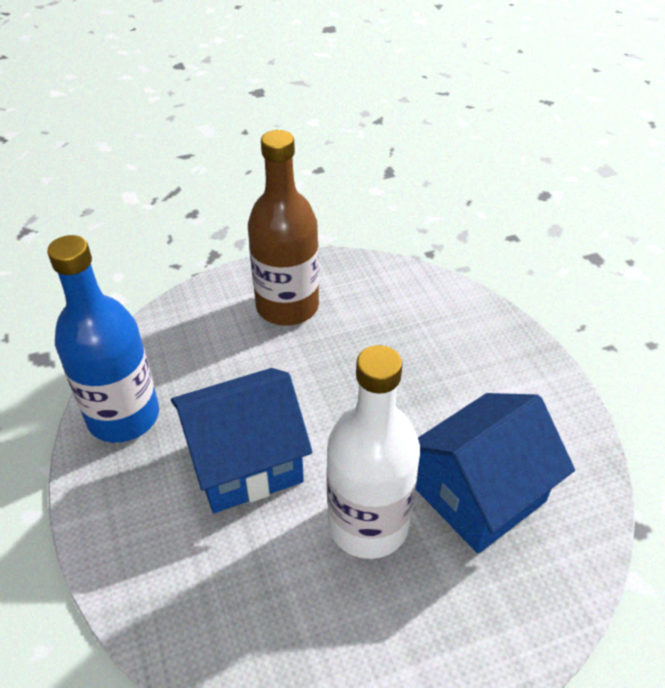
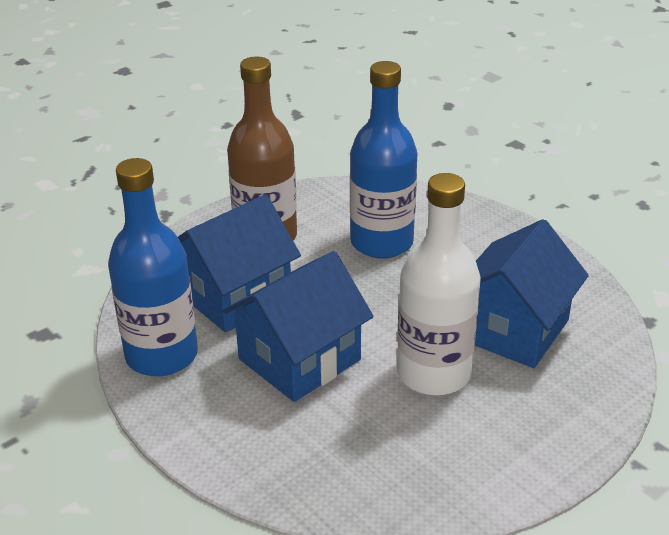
camera: 20 degrees left, 10 degrees down
(224, 367) = (235, 296): none -> blue house
(395, 344) = (381, 242): none -> blue bottle

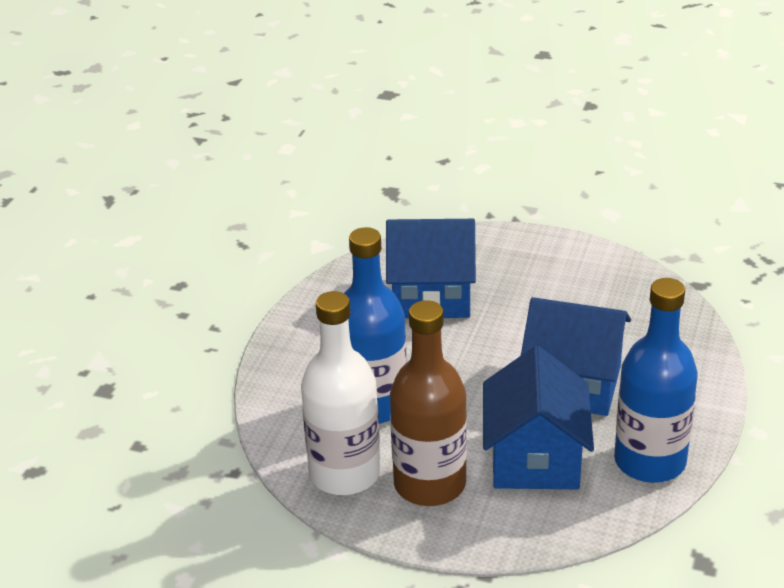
camera: 120 degrees left, 0 degrees up
(235, 296) = (535, 458): blue house -> blue house turned 75 degrees clockwise
(433, 373) = (520, 315): white bottle -> white bottle (344, 474)

